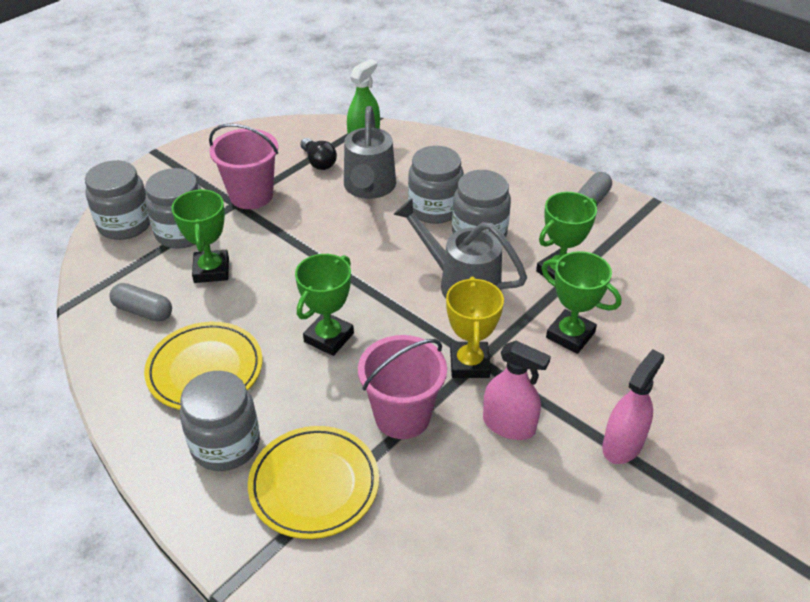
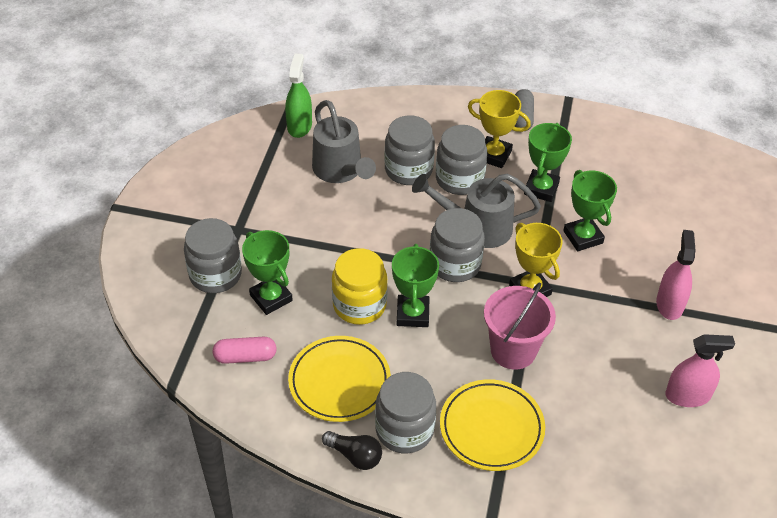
camera: 30 degrees left, 5 degrees up
(125, 224) = (156, 288): grey jar -> grey jar (455, 264)
(143, 311) = (245, 357): grey capsule -> pink capsule
(251, 195) = (245, 216): pink bucket -> none
(285, 308) = (359, 305): none -> yellow jar
(318, 162) = (277, 162): black light bulb -> black light bulb (355, 456)
(509, 425) = (589, 324): pink spray bottle -> pink spray bottle (687, 396)
(532, 225) = (494, 155): none -> yellow trophy
(570, 335) = (583, 237): green trophy -> green trophy turned 60 degrees clockwise

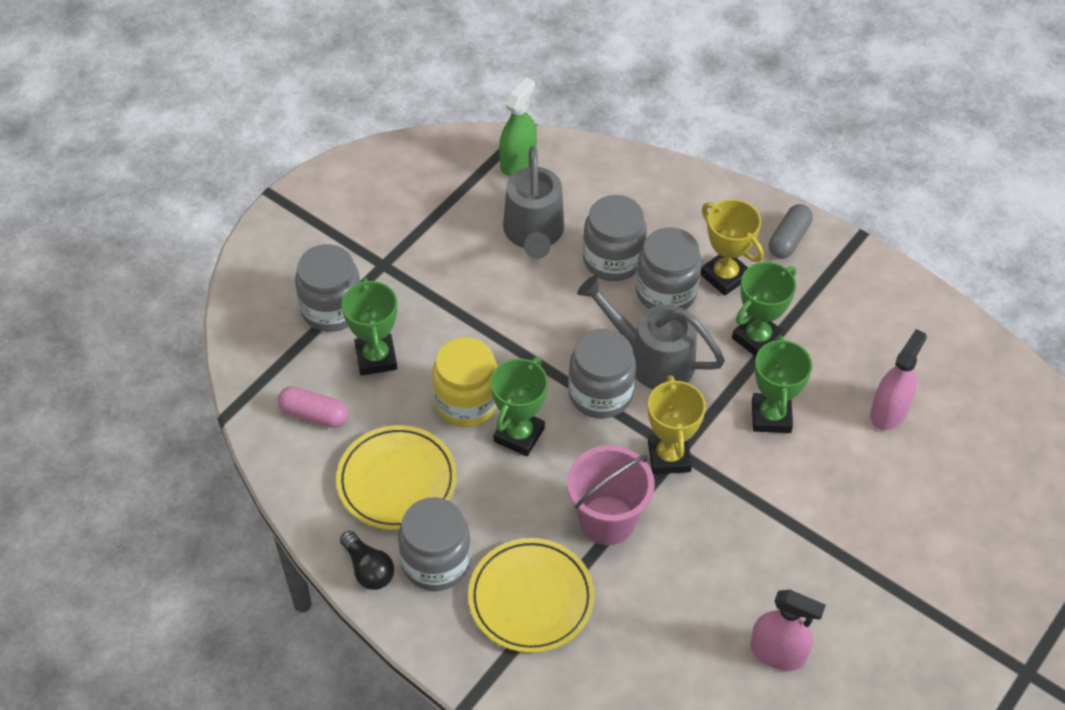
camera: 25 degrees right, 5 degrees up
(669, 304) = (825, 537): pink spray bottle -> pink spray bottle (888, 412)

